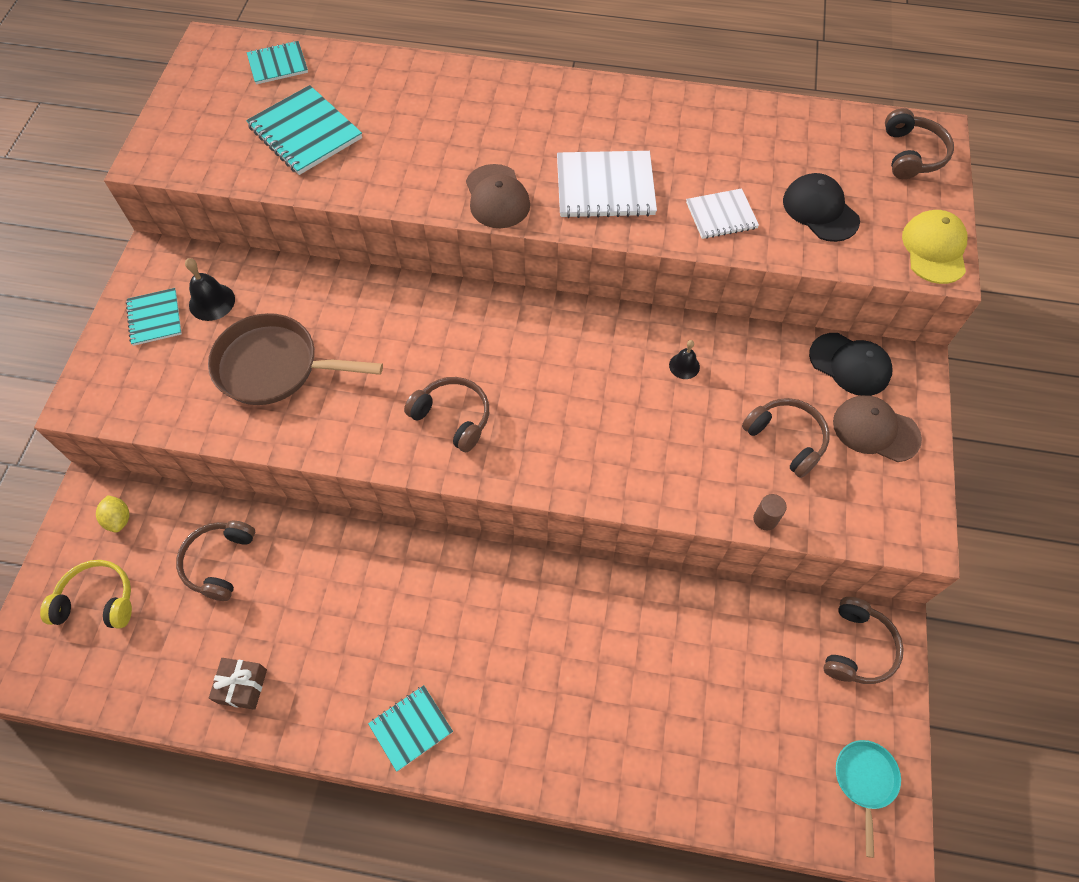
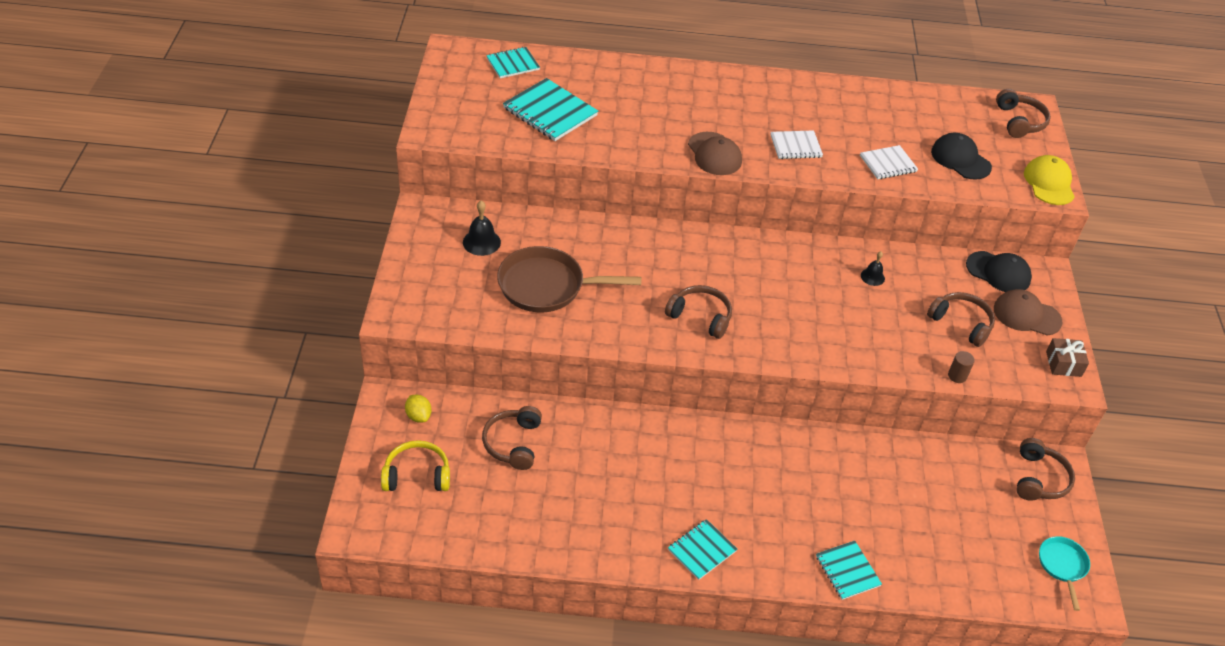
camera: 10 degrees left, 15 degrees down
(155, 318) = (437, 254): turquoise notebook -> turquoise notebook (847, 571)
(242, 686) = (556, 529): brown gift -> brown gift (1063, 364)
(605, 187) = (795, 146): white notebook -> white notebook, size x0.61

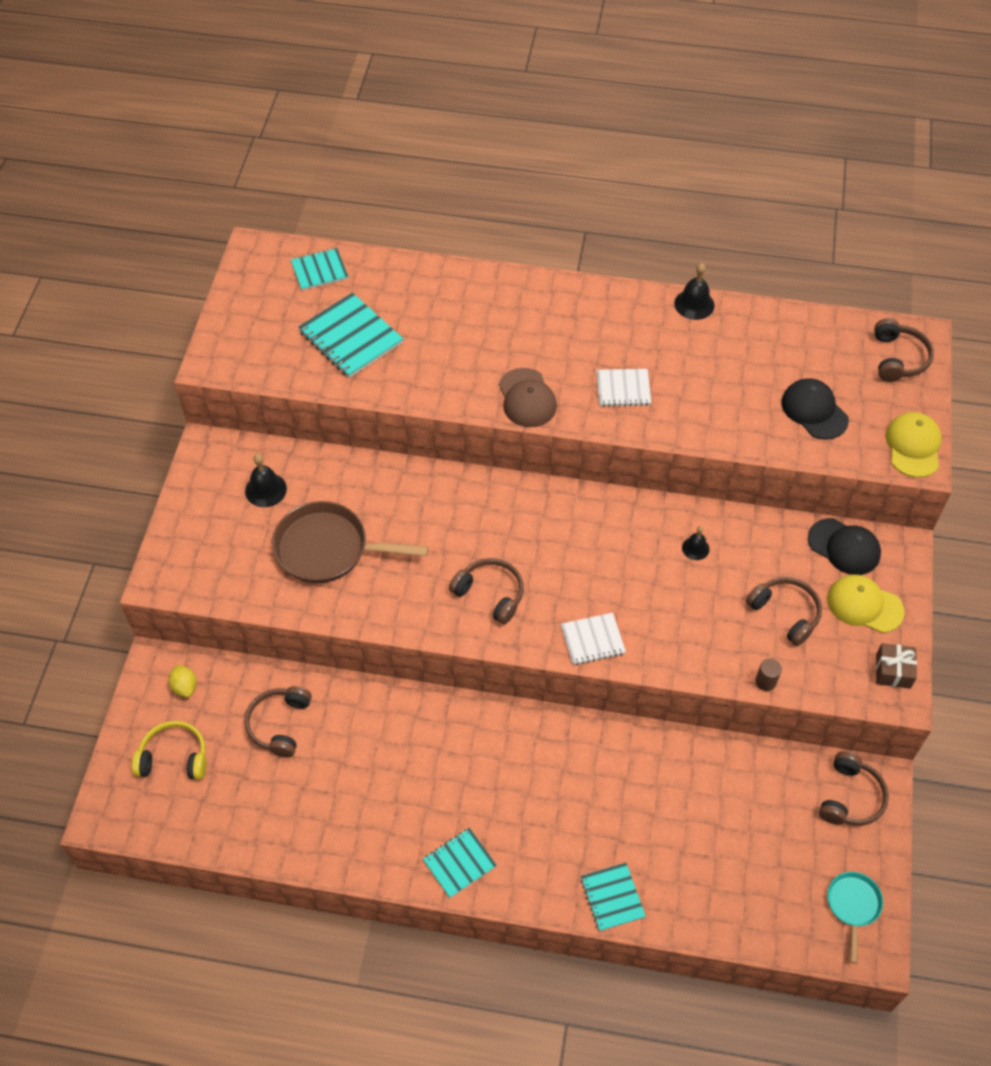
camera: 10 degrees right, 10 degrees up
(841, 85) = (694, 304): none -> black bell
(888, 164) = (726, 415): white notebook -> white notebook (592, 640)
(1026, 315) = (864, 605): brown cap -> yellow cap

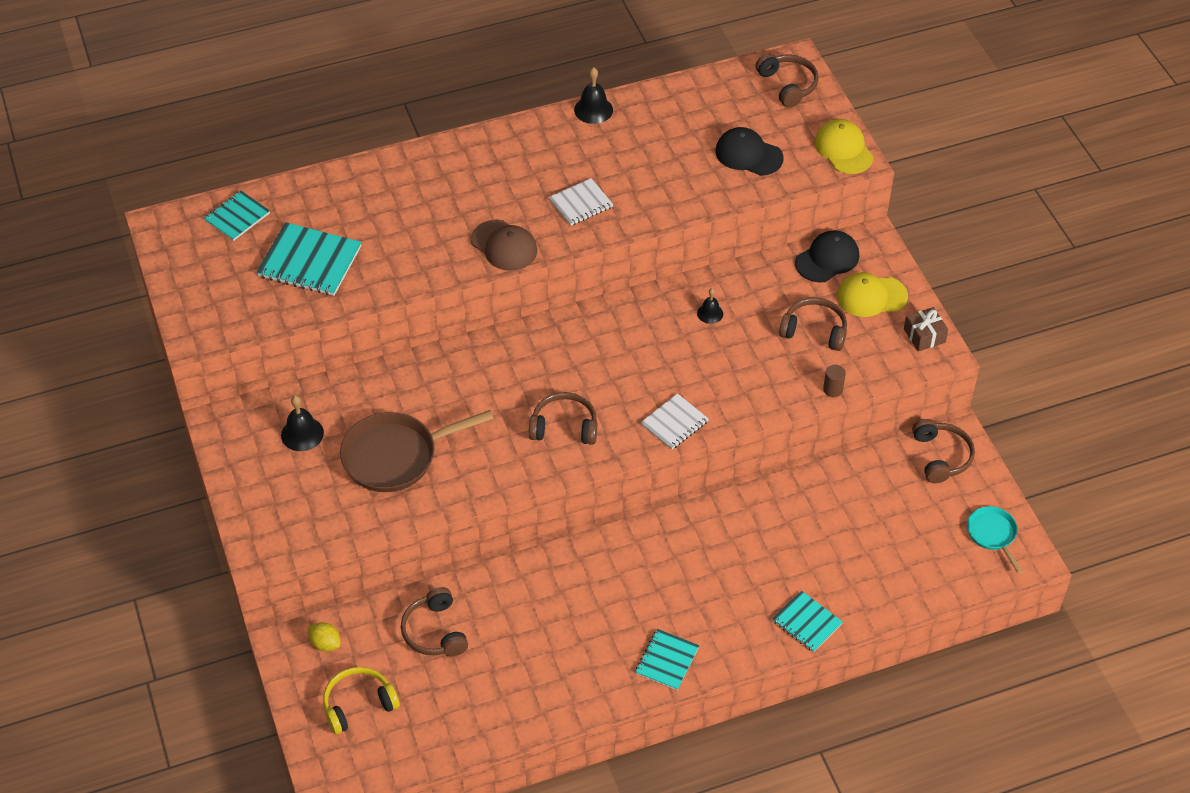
camera: 30 degrees left, 5 degrees down
(844, 547) = (827, 259): black cap -> black cap turned 45 degrees counterclockwise

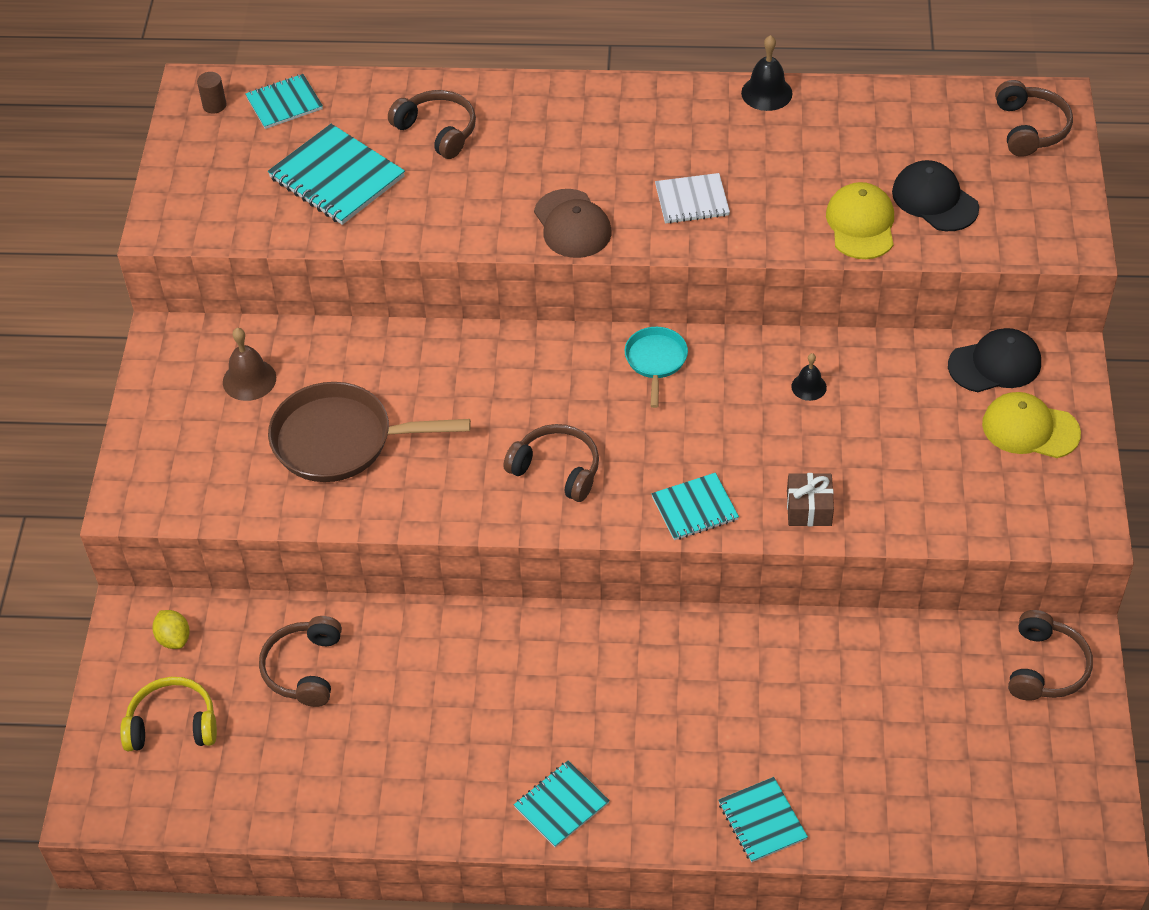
camera: 25 degrees right, 0 degrees up
(302, 434) = (249, 380): black bell -> brown bell
(674, 423) = (694, 508): white notebook -> turquoise notebook
(814, 331) = (933, 449): brown headphones -> brown headphones (437, 131)
(833, 389) = (919, 531): brown cylinder -> brown cylinder (214, 105)
(843, 149) = (1063, 227): yellow cap -> yellow cap (861, 224)
(924, 335) = (1076, 500): brown gift -> brown gift (809, 508)
(992, 534) = (1066, 793): turquoise pan -> turquoise pan (656, 361)

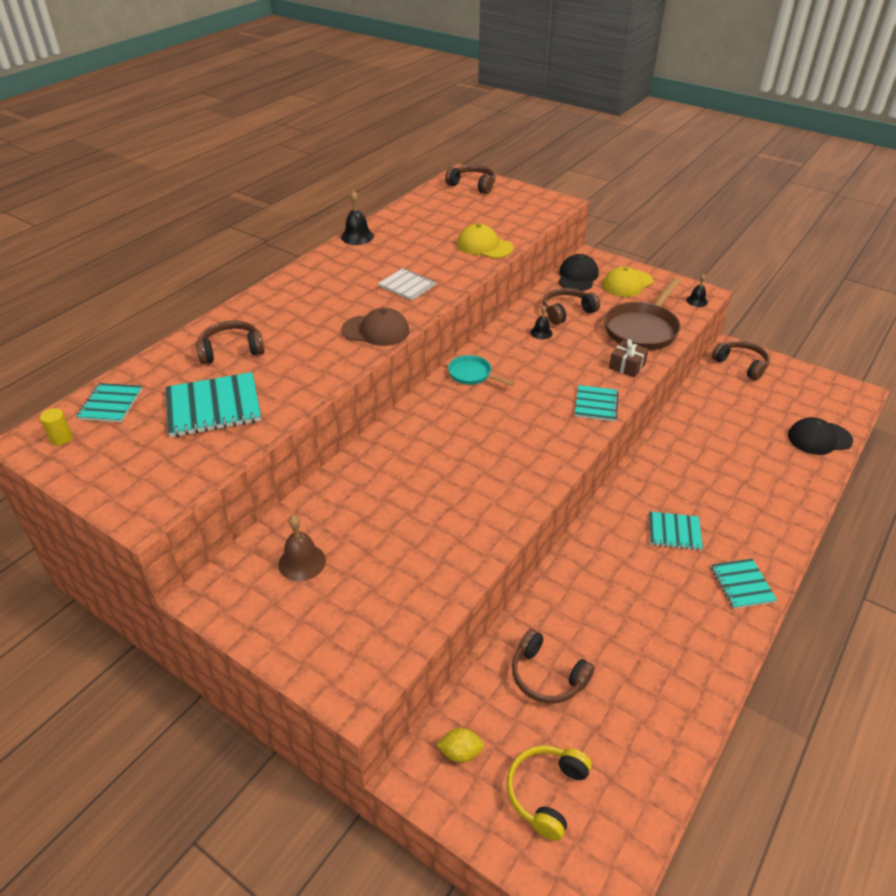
camera: 60 degrees left, 10 degrees down
(214, 105) = (61, 438): brown cylinder -> yellow cylinder
(340, 440) = (406, 535): brown pan -> brown pan (642, 329)
(557, 470) = (521, 445): brown headphones -> brown headphones (567, 312)
(692, 200) = (407, 286): white notebook -> white notebook turned 75 degrees counterclockwise
(762, 821) = (794, 501): turquoise notebook -> turquoise notebook (674, 532)
(934, 200) = (491, 222): black cap -> black cap (819, 438)
(1057, 528) = (697, 301): none -> black bell

